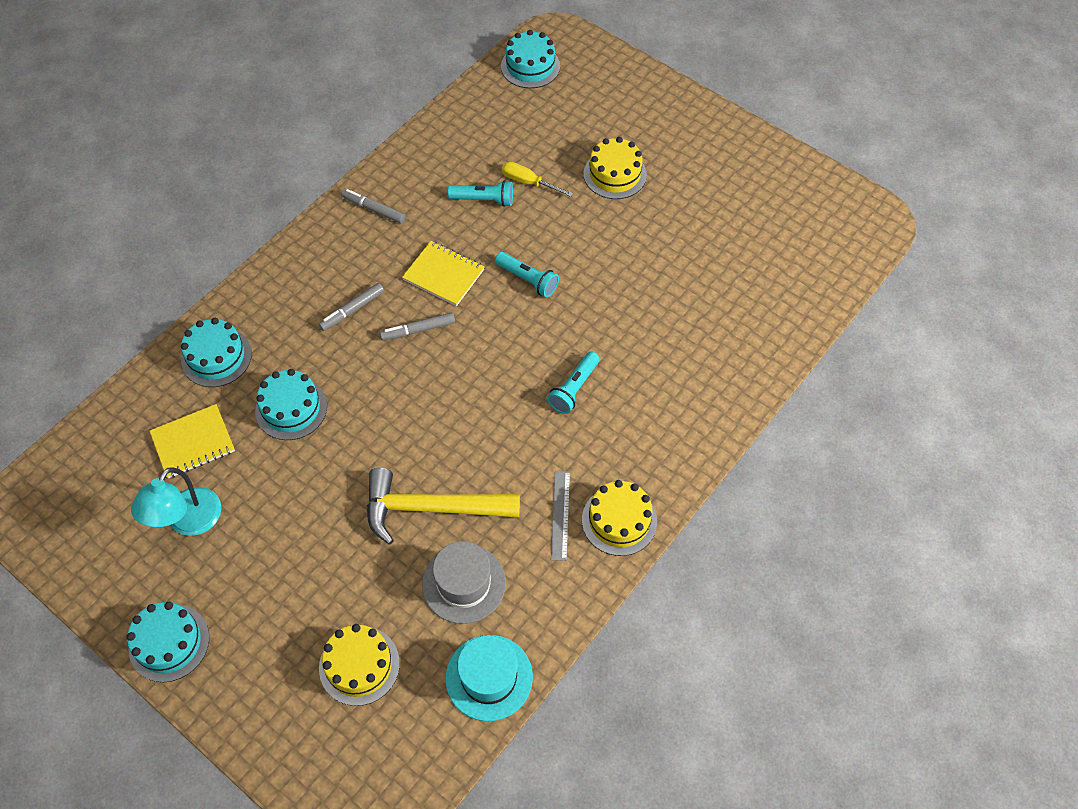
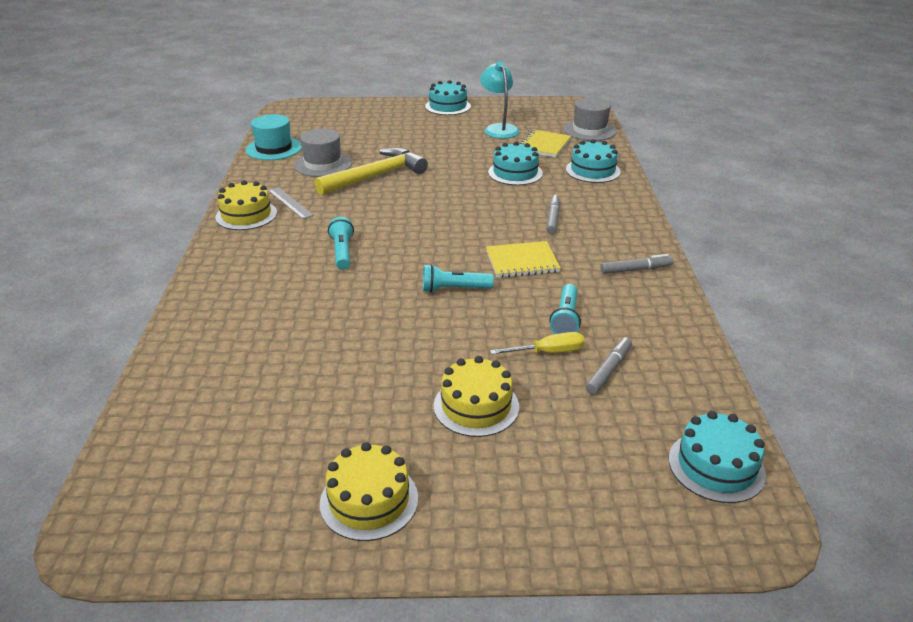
camera: 140 degrees right, 25 degrees down
(103, 438) = (589, 130): none -> grey hat
(359, 665) = (348, 130): yellow cake -> yellow cake (369, 500)
(418, 330) = (494, 230): grey marker -> grey marker (609, 370)
(484, 200) = (565, 319): turquoise flashlight -> turquoise flashlight turned 45 degrees counterclockwise

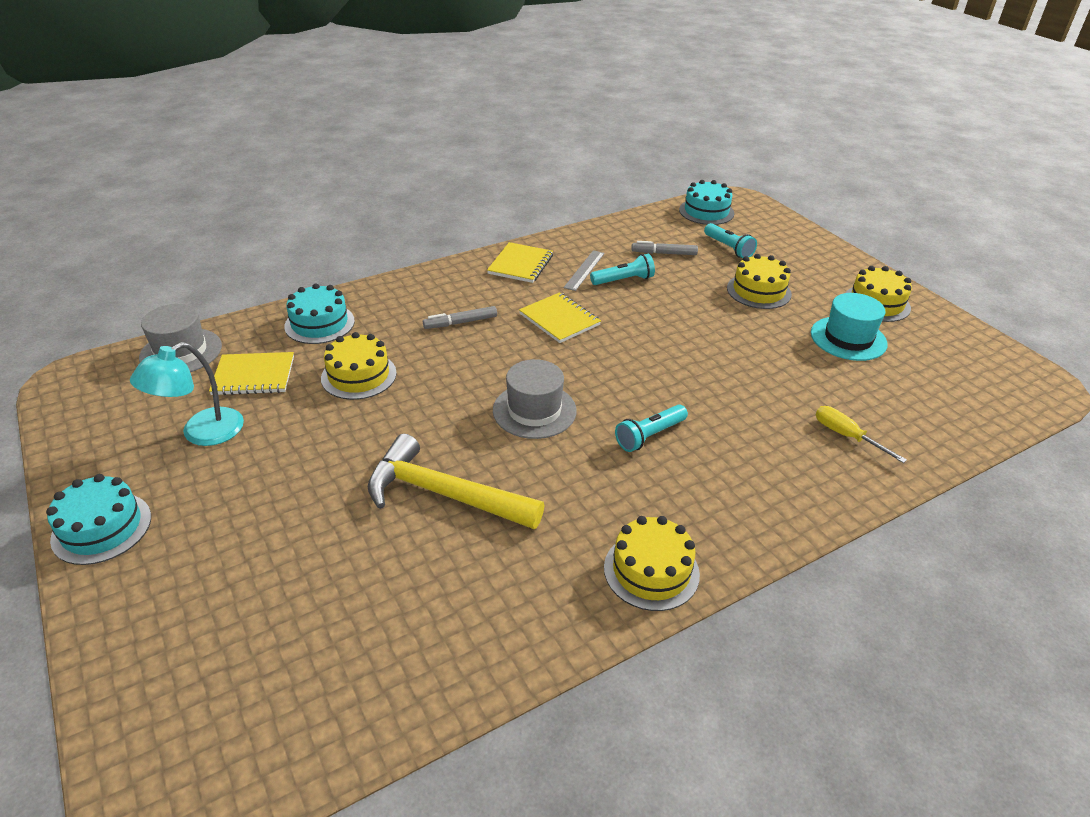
camera: 120 degrees left, 5 degrees up
(274, 148) = (413, 687): turquoise hat -> turquoise hat (848, 338)
(290, 203) = (583, 543): grey ruler -> grey ruler (584, 270)
(323, 164) = (439, 575): grey hat -> grey hat (534, 410)
(454, 289) = (639, 342): turquoise flashlight -> turquoise flashlight (728, 248)
(515, 173) = (359, 375): turquoise cake -> yellow cake
(548, 352) = (671, 278): yellow screwdriver -> yellow screwdriver (846, 436)
(636, 270) = (520, 264): grey marker -> yellow notebook

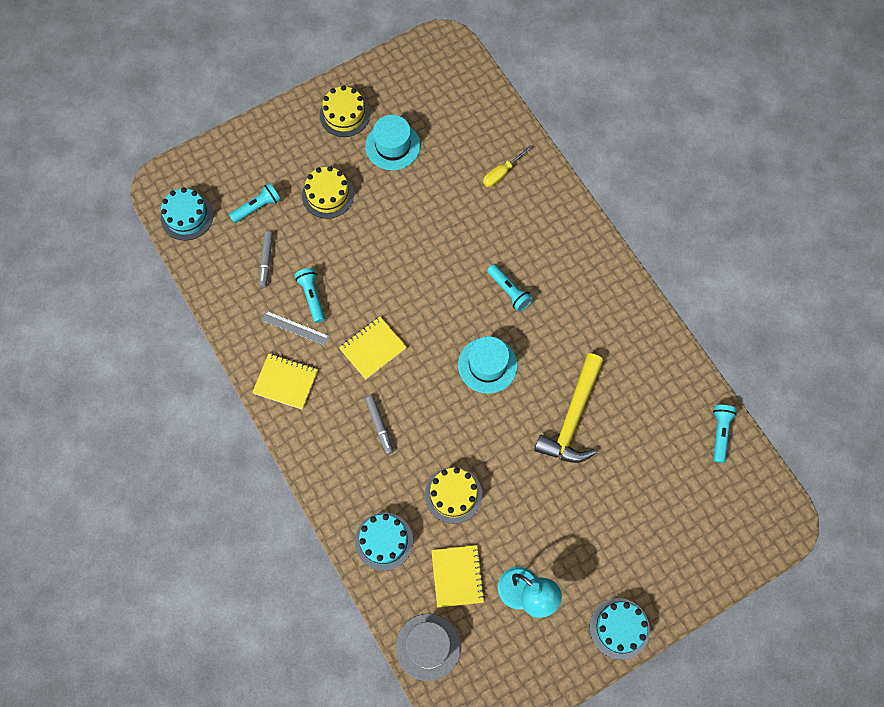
camera: 90 degrees left, 30 degrees up
(379, 706) = (720, 433): none -> turquoise flashlight
(534, 410) = (487, 365): grey hat -> turquoise hat
(651, 571) = (622, 299): yellow cake -> none

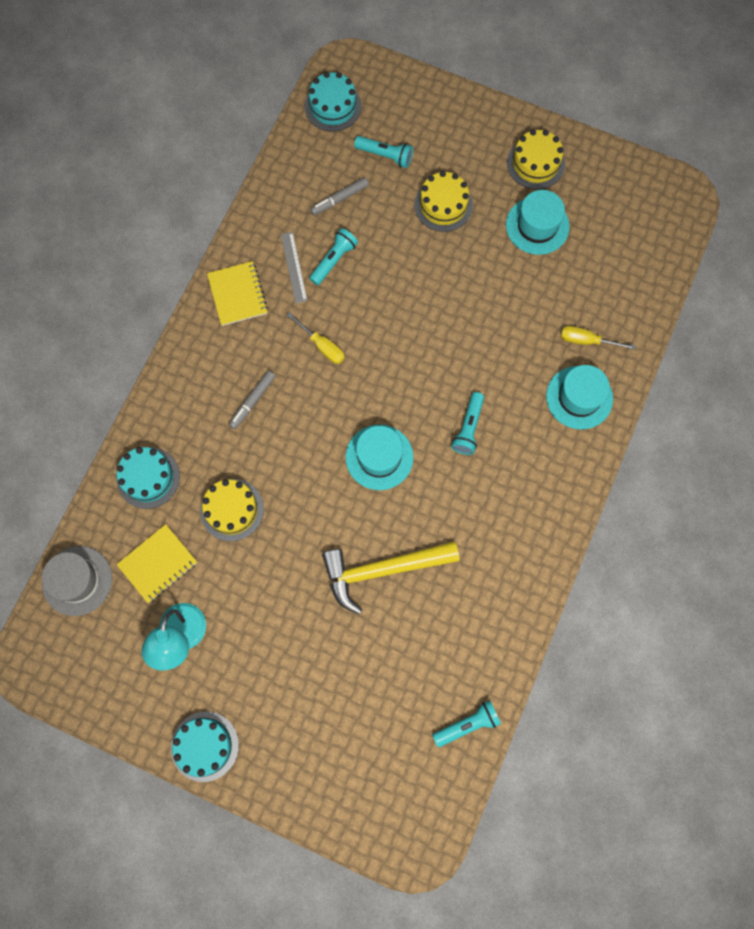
camera: 55 degrees right, 5 degrees up
(373, 348) = (322, 346): yellow notebook -> yellow screwdriver
(539, 206) = (579, 397): none -> turquoise hat

